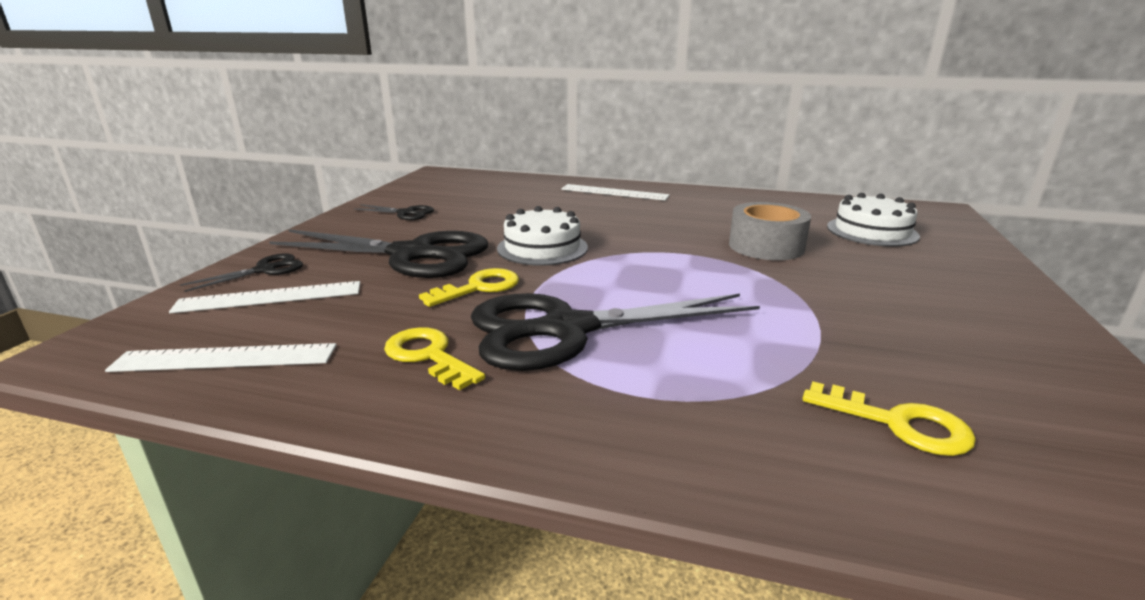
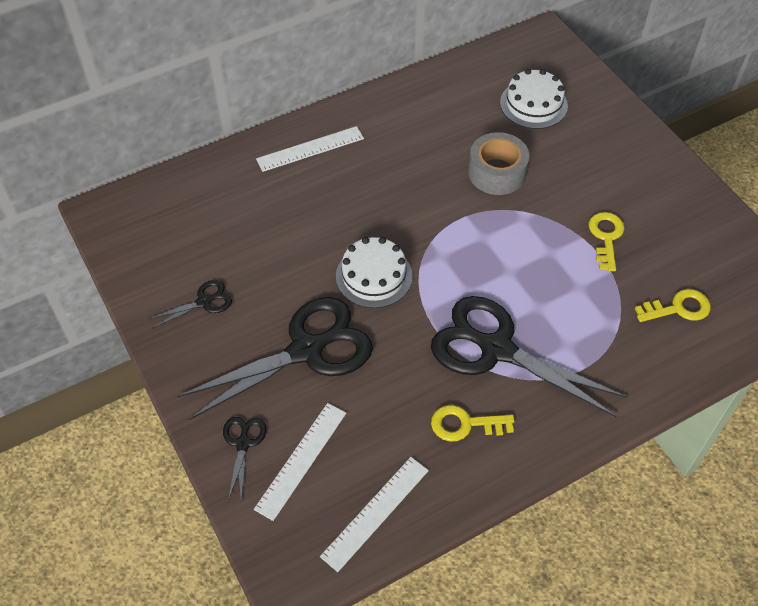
camera: 45 degrees left, 30 degrees up
(479, 288) = (402, 350): yellow key -> yellow key (606, 237)
(567, 329) = (497, 349): black scissors -> black scissors turned 90 degrees clockwise

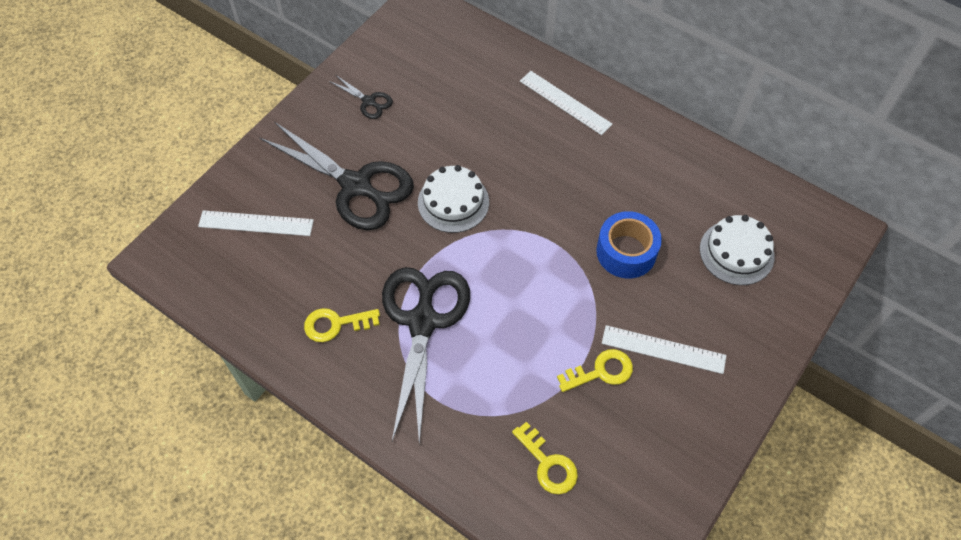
camera: 65 degrees right, 5 degrees up
(243, 443) = (255, 181): black scissors -> none
(375, 512) = (229, 290): white ruler -> white ruler (663, 349)
(465, 424) = (336, 324): yellow key -> yellow key turned 75 degrees counterclockwise
(497, 172) = (626, 252): grey tape -> blue tape

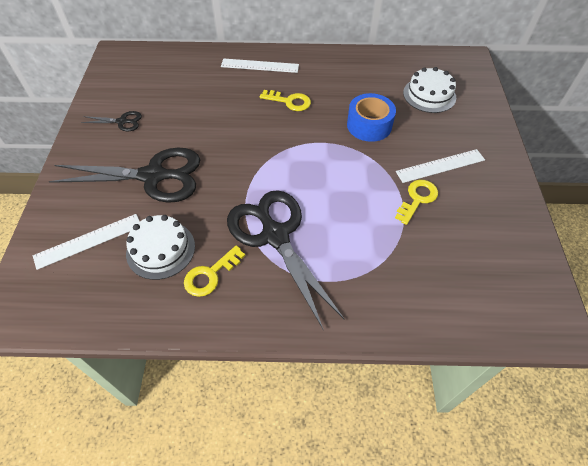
camera: 35 degrees left, 5 degrees down
(453, 202) = (234, 152): white cake -> white cake (161, 249)
(548, 464) = (438, 275): yellow key -> yellow key (289, 101)

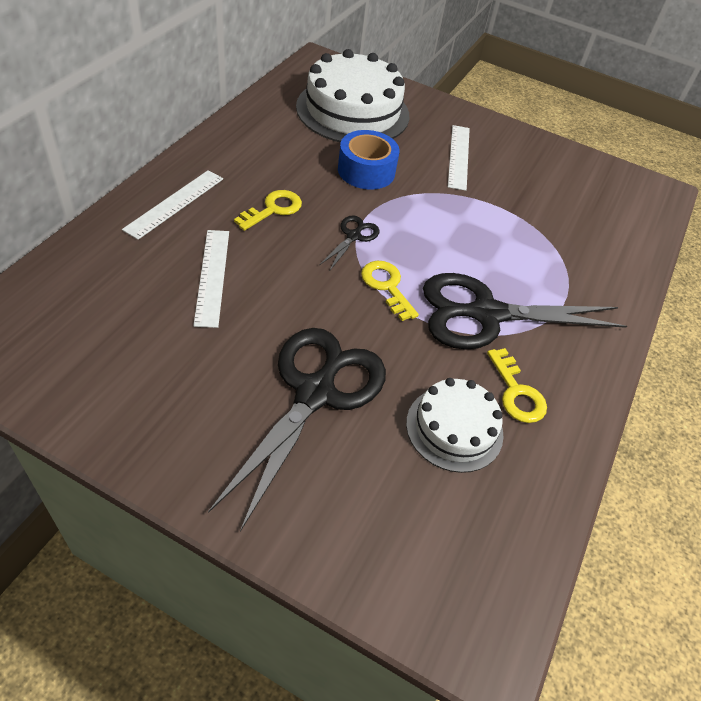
camera: 70 degrees left, 5 degrees down
(88, 241) = (397, 508): white ruler -> white ruler (212, 276)
(122, 122) = (163, 393): black scissors -> black scissors (353, 236)
(417, 199) = (492, 192): yellow key -> yellow key (386, 286)
(429, 95) = (353, 111): white cake -> white cake, size x1.75

